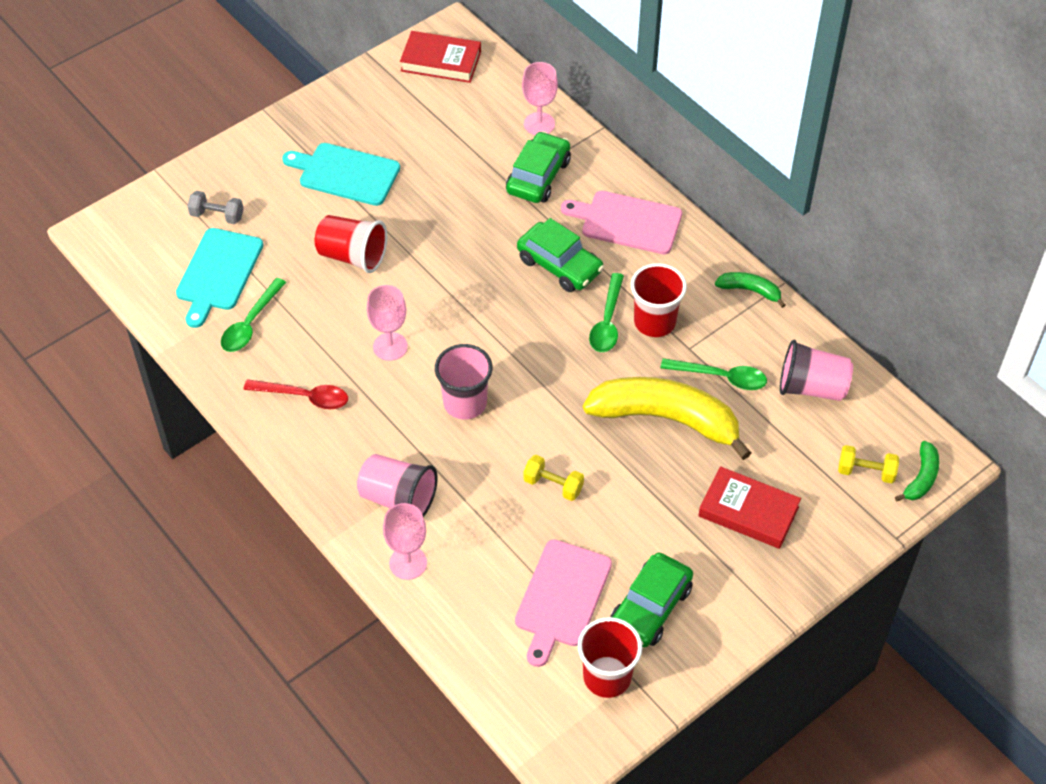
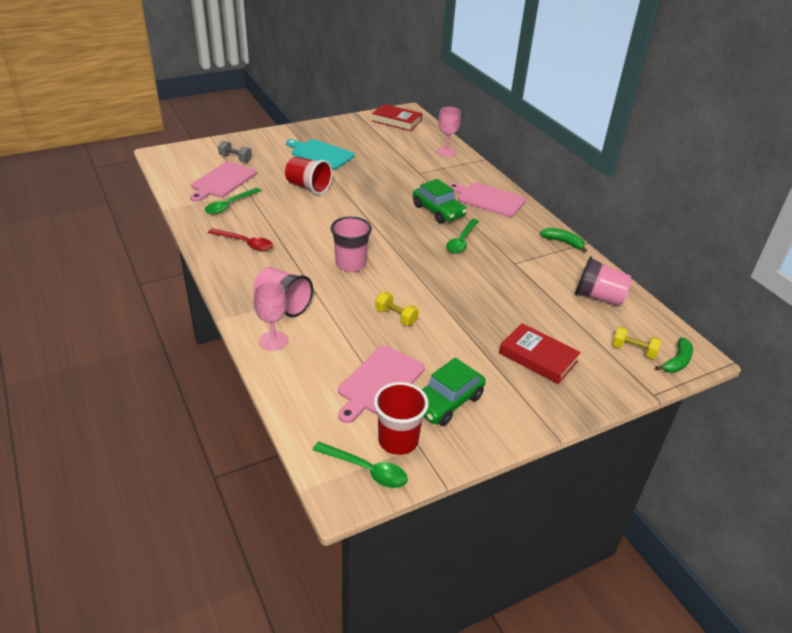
camera: 10 degrees right, 15 degrees down
(218, 273) = (222, 181): turquoise cutting board -> pink cutting board
(390, 346) = (313, 229): pink goblet -> none
(538, 176) = (438, 172): green car -> none
(654, 322) = (494, 246): red cup -> none
(666, 419) = (489, 296): yellow banana -> none
(720, 377) = (533, 281): green spoon -> green spoon (366, 470)

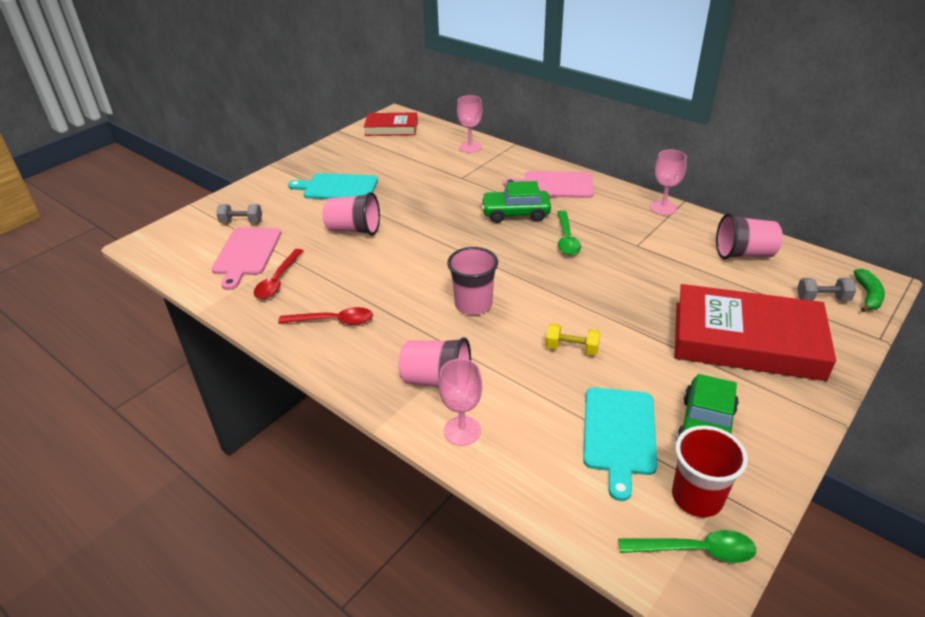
camera: 20 degrees left, 0 degrees up
(229, 205) = (278, 280): green spoon -> red spoon
(308, 187) = (354, 230): red cup -> pink cup
(379, 382) = (619, 434): pink cutting board -> turquoise cutting board
(438, 211) = (515, 213): green car -> green car turned 150 degrees clockwise
(538, 357) = (747, 340): red book -> red book, size x1.80
(563, 242) = (663, 208): green banana -> pink goblet
(633, 350) = (822, 298): yellow dumbbell -> grey dumbbell

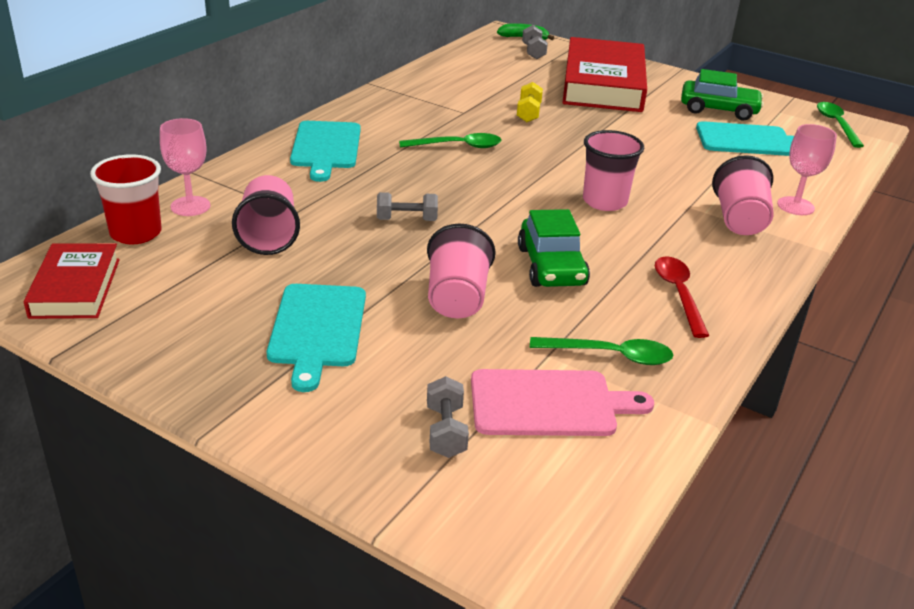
camera: 100 degrees left, 5 degrees down
(278, 280) = (610, 355): red spoon -> green spoon
(449, 215) = (406, 220): none -> grey dumbbell
(515, 213) = (400, 174): green car -> green car (551, 266)
(554, 185) = (326, 147): pink cutting board -> turquoise cutting board
(571, 348) = (652, 153): yellow dumbbell -> yellow dumbbell (528, 113)
(663, 208) = (384, 93): pink goblet -> none
(697, 497) = (790, 119): red cup -> red cup (136, 233)
(743, 254) = (471, 69): pink cup -> pink cup (269, 236)

